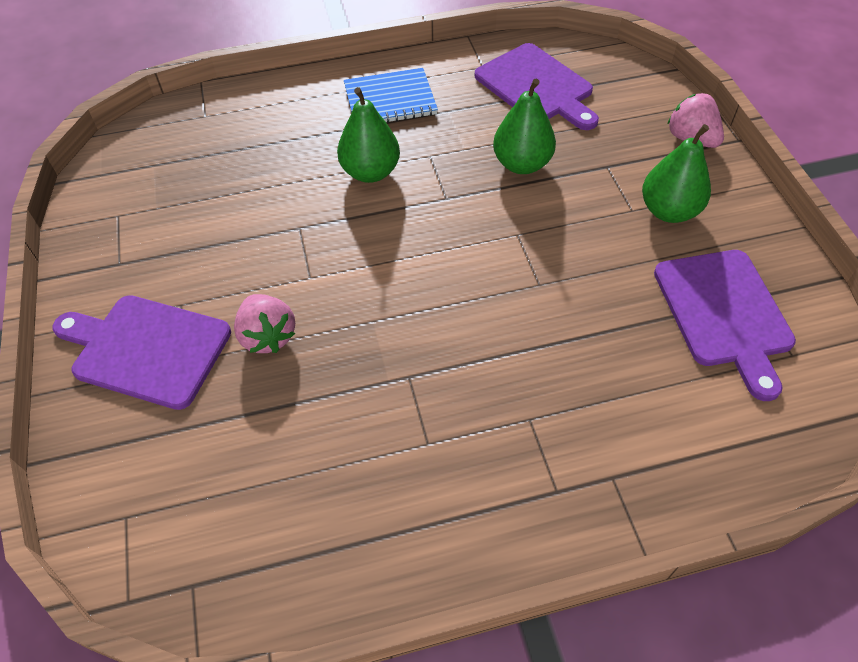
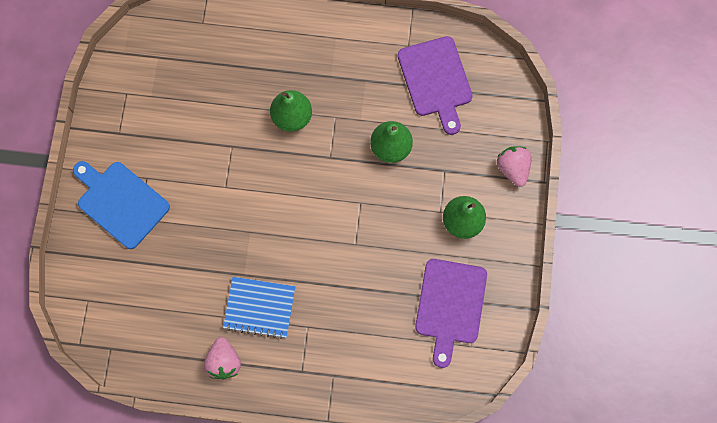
camera: 20 degrees right, 20 degrees up
(146, 349) = (120, 202): purple cutting board -> blue cutting board
(268, 336) = (188, 219): pink strawberry -> pink strawberry (224, 361)
(390, 100) = (330, 55): blue notebook -> blue notebook (259, 308)

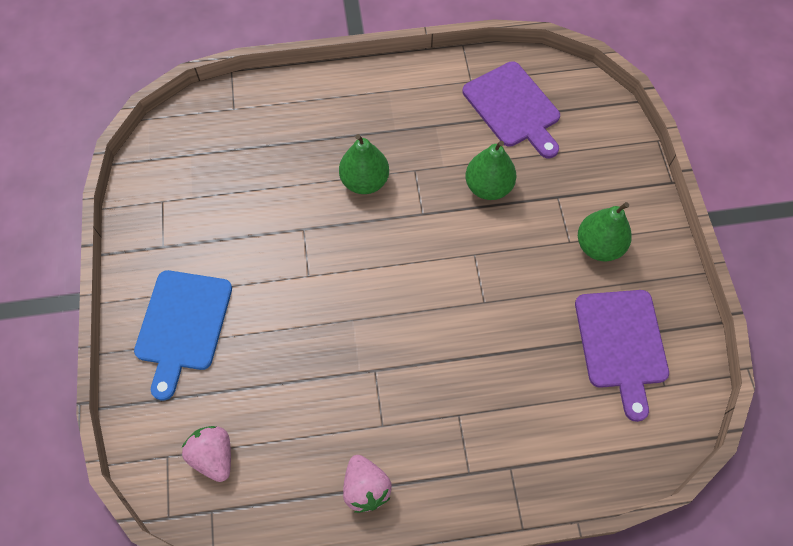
camera: 15 degrees left, 10 degrees down
(120, 202) = (183, 325): blue cutting board -> blue cutting board turned 105 degrees counterclockwise
(259, 308) = (391, 407): blue notebook -> none
(513, 169) = (632, 177): pink strawberry -> pink strawberry (214, 456)

